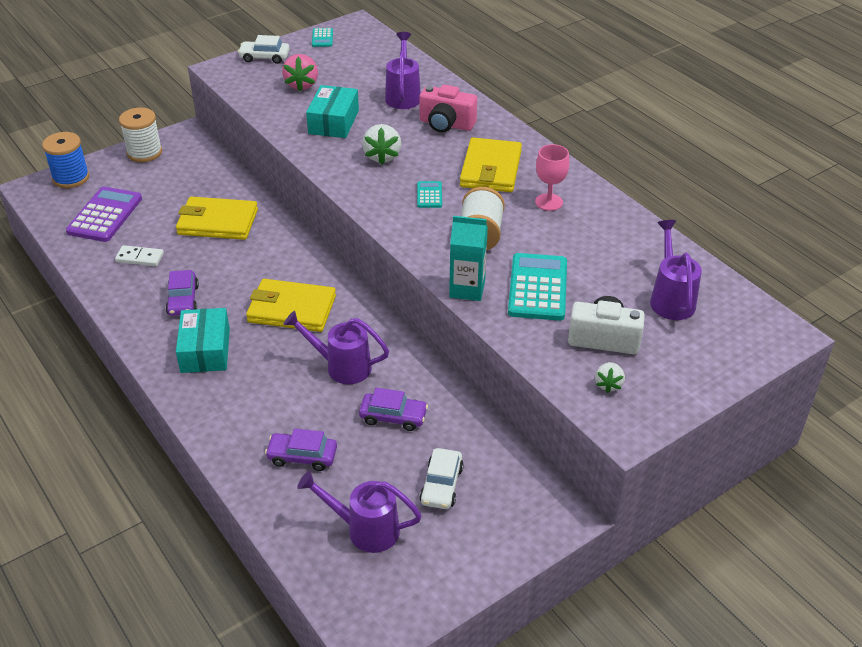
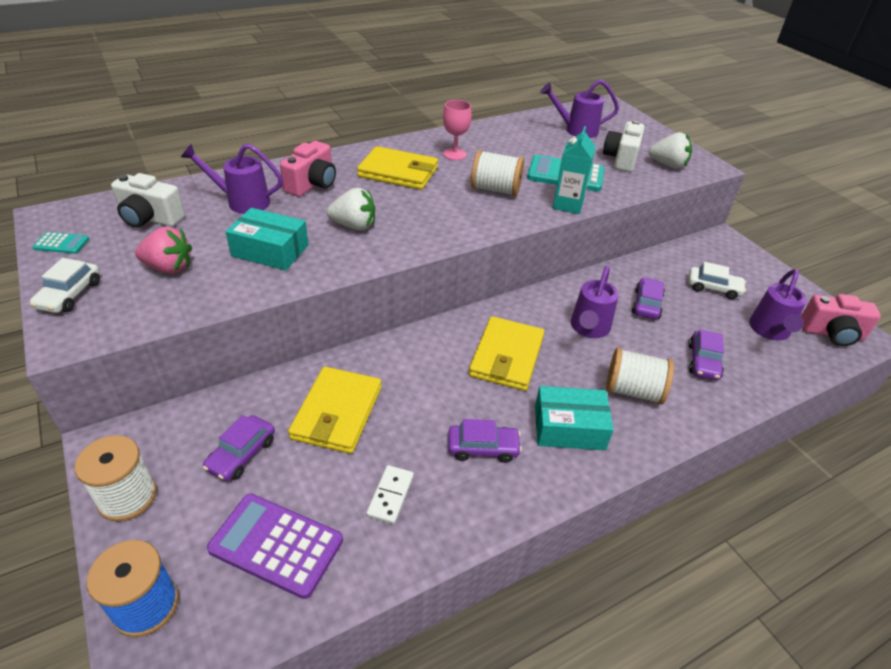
camera: 85 degrees left, 0 degrees up
(178, 187) = (242, 454): none -> purple car
(253, 396) = (633, 391): none -> white spool
(364, 62) = (150, 218): none -> white camera
(371, 598) = (832, 334): none -> pink camera
(429, 195) = (430, 207): turquoise calculator -> none
(608, 384) = (668, 165): white strawberry -> white strawberry, size x1.66

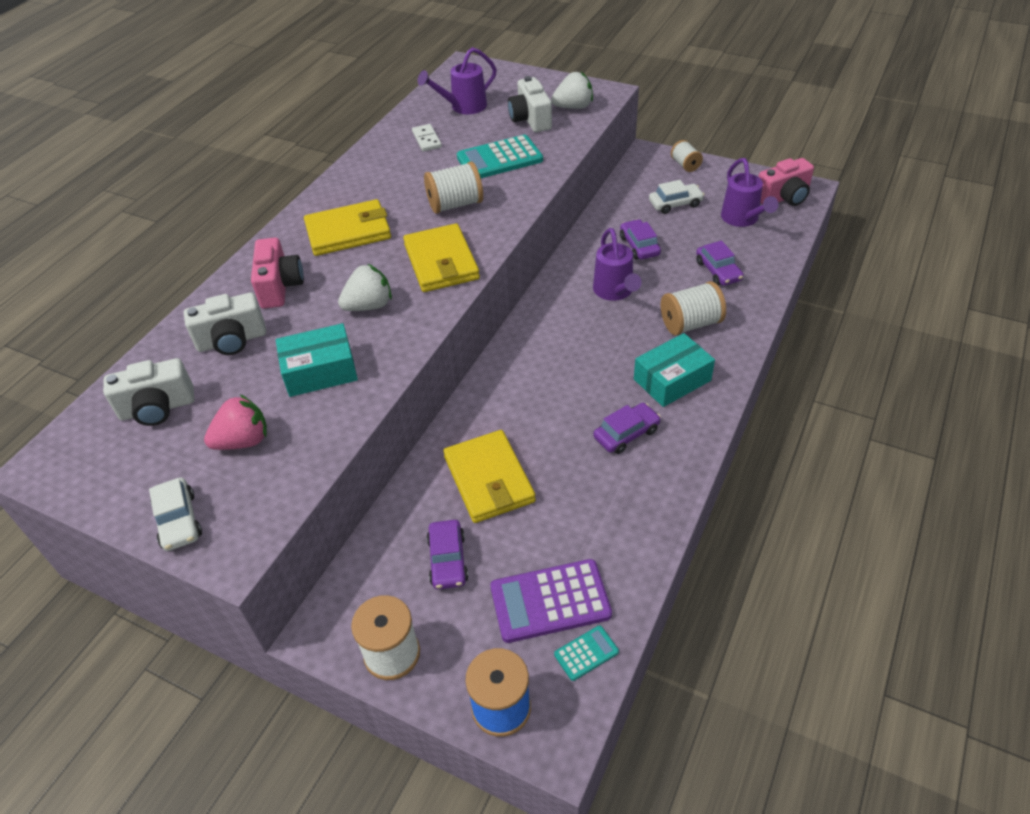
camera: 30 degrees left, 5 degrees up
(61, 244) = (97, 484): turquoise calculator -> turquoise calculator (586, 653)
(242, 202) = (232, 341): purple watering can -> white camera
(390, 495) = (595, 511): white domino -> white domino (426, 139)
(454, 154) = (380, 186): pink goblet -> none
(506, 356) = (575, 352): yellow wallet -> yellow wallet (441, 262)
(568, 204) = (530, 188): turquoise carton -> none
(752, 262) = (685, 165): none -> white spool

